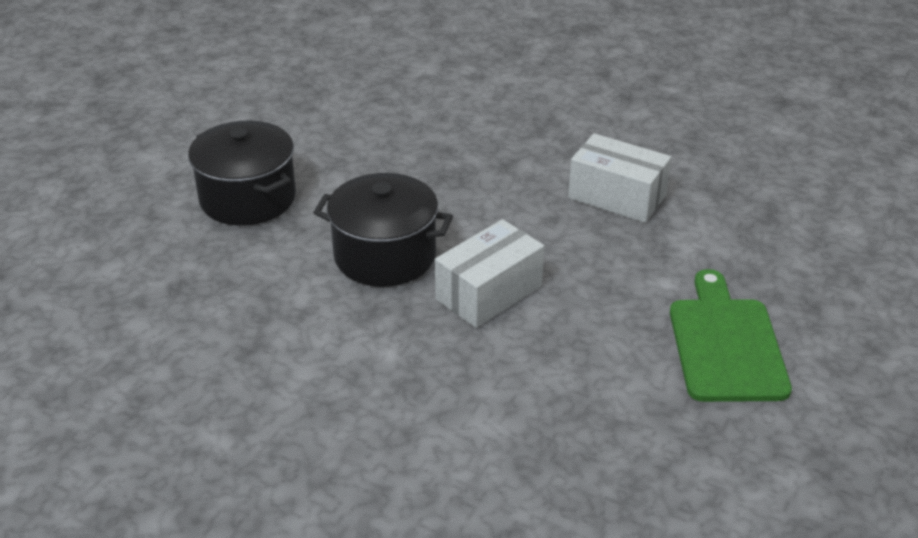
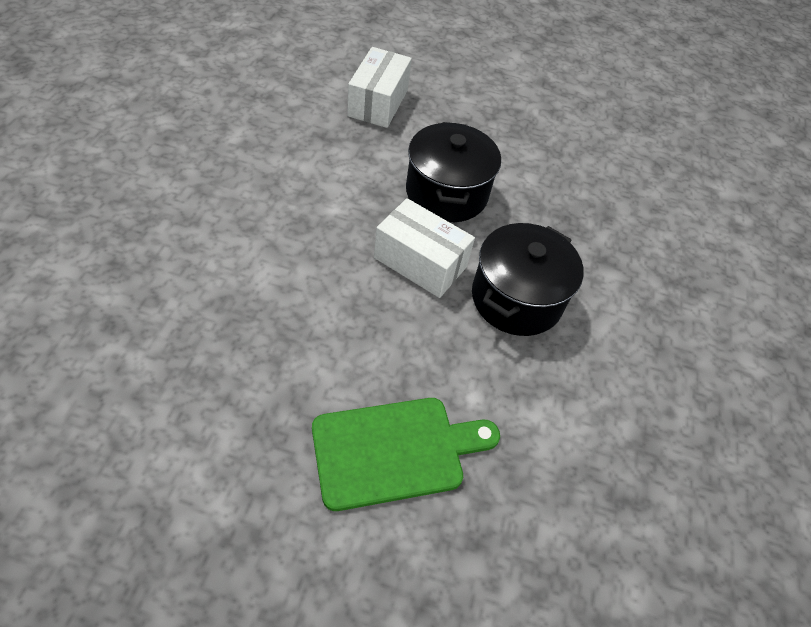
camera: 70 degrees right, 15 degrees up
(248, 198) = (488, 110): black pot -> black pot (516, 299)
(617, 197) = (593, 350): white box -> white box (378, 103)

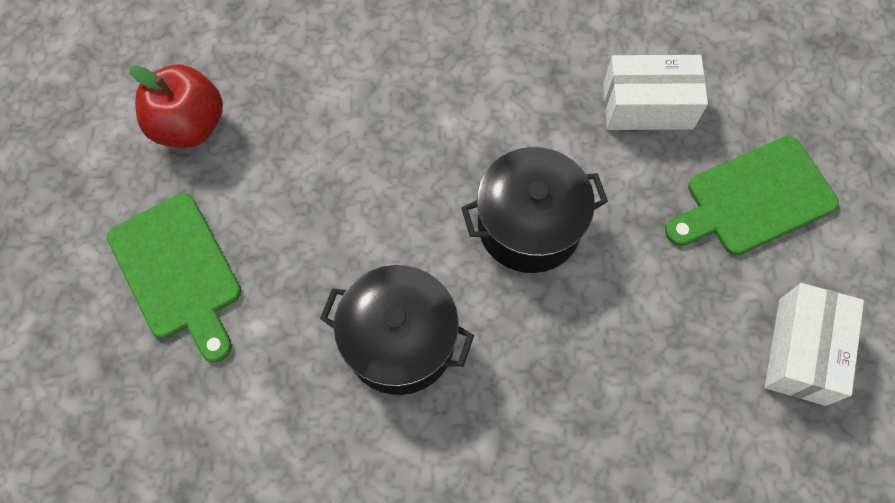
camera: 80 degrees right, 15 degrees up
(231, 400) = (189, 125): none -> red apple
(420, 262) = (410, 228): white box -> white box (802, 351)
(470, 84) = (754, 199): none -> green cutting board

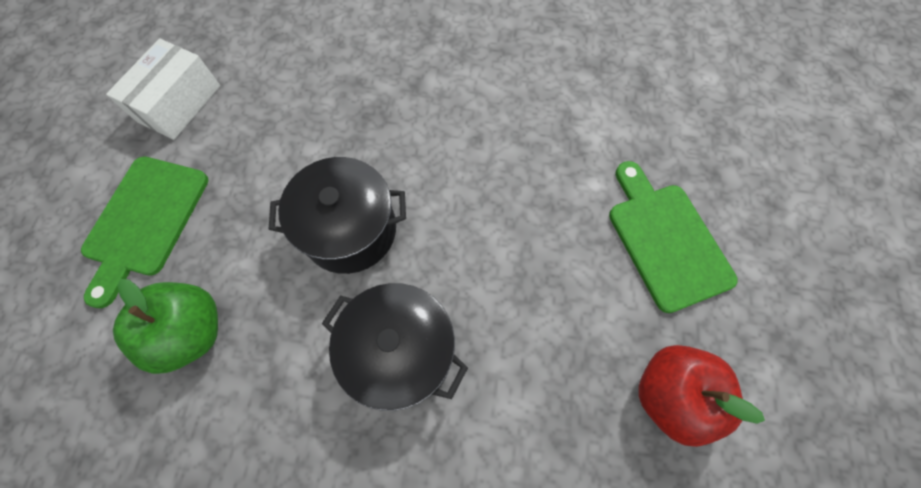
camera: 170 degrees left, 0 degrees up
(400, 341) = (480, 156): black pot -> black pot (401, 352)
(647, 106) = (192, 332): white box -> green apple
(754, 199) = (145, 221): green cutting board -> green cutting board turned 120 degrees clockwise

